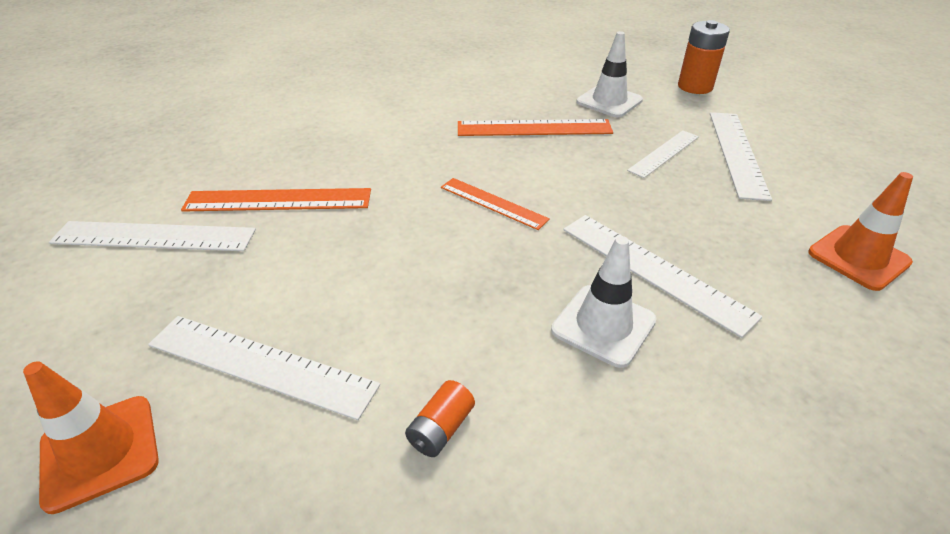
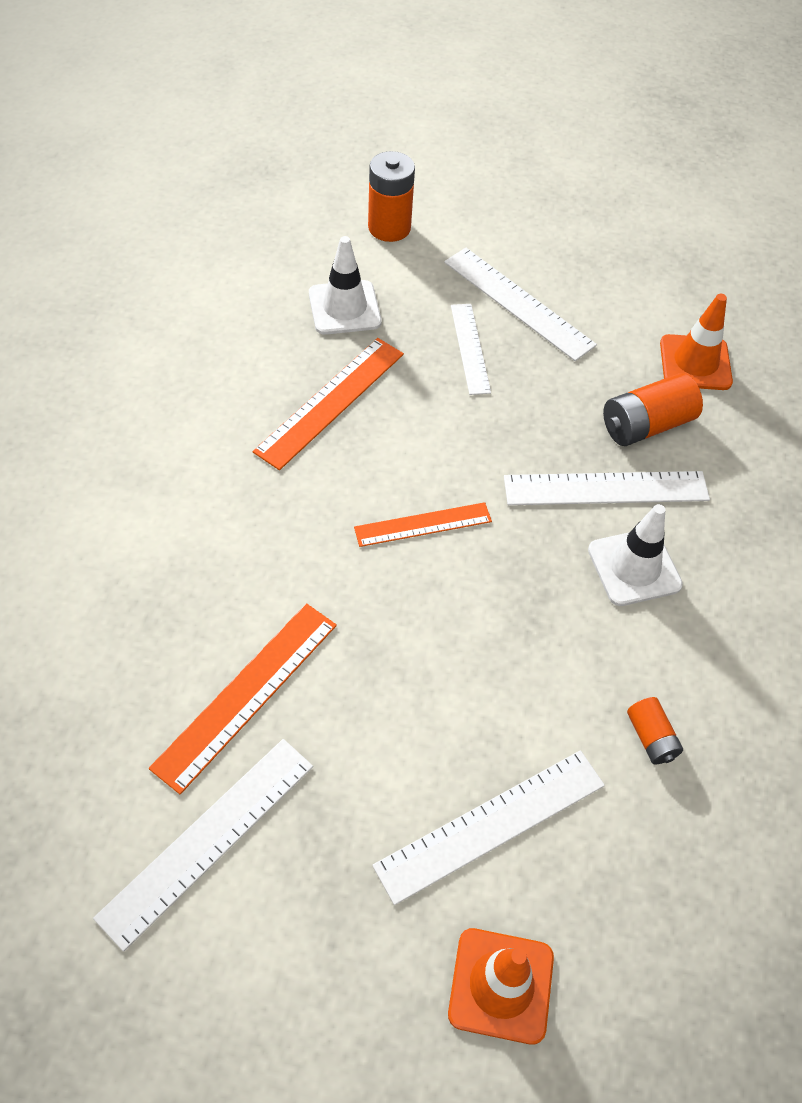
camera: 55 degrees left, 15 degrees up
(748, 261) = (646, 425): none -> orange battery

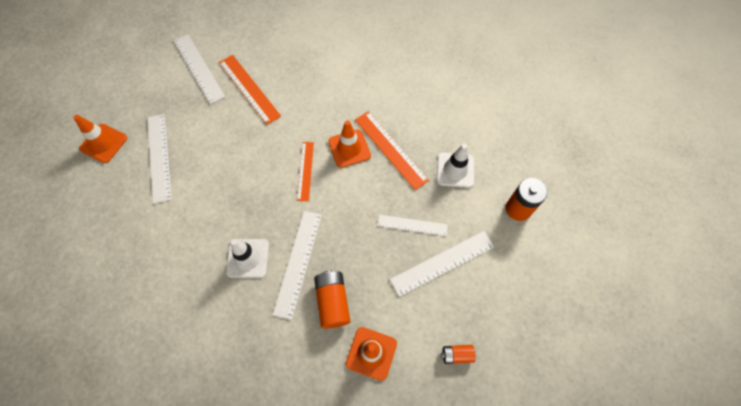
camera: 110 degrees right, 10 degrees up
(349, 465) = (349, 148): none -> orange traffic cone
(651, 737) = (163, 231): orange battery -> orange battery (457, 355)

